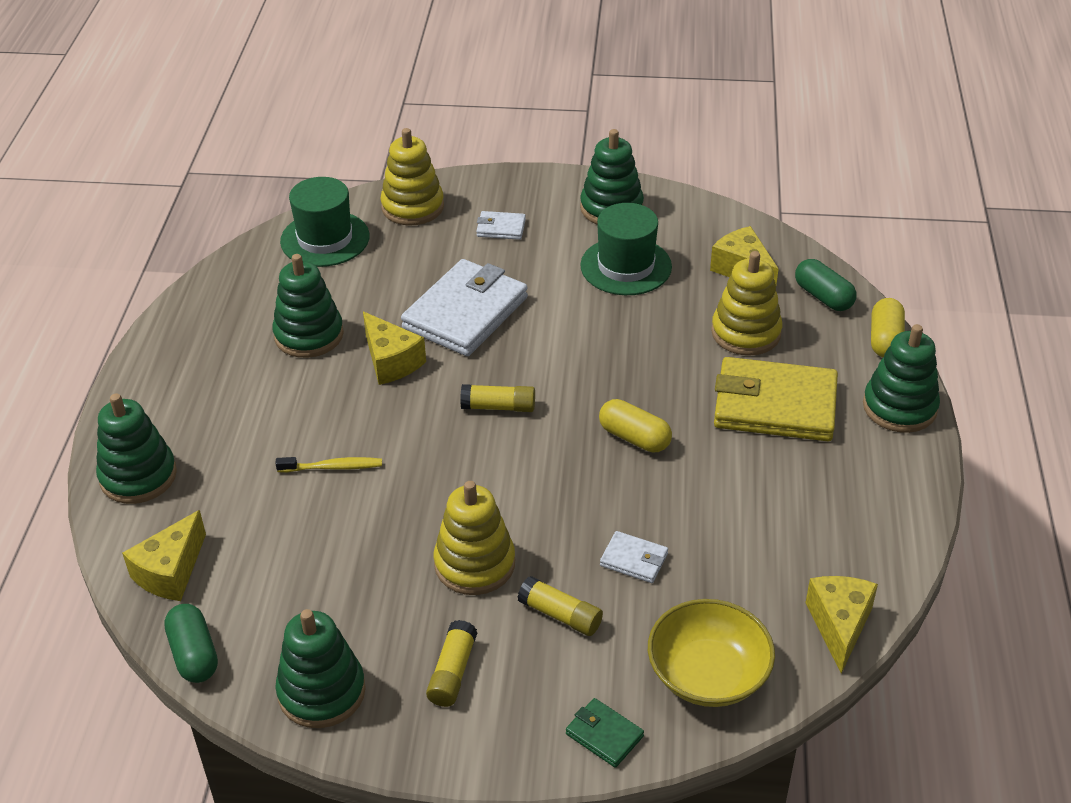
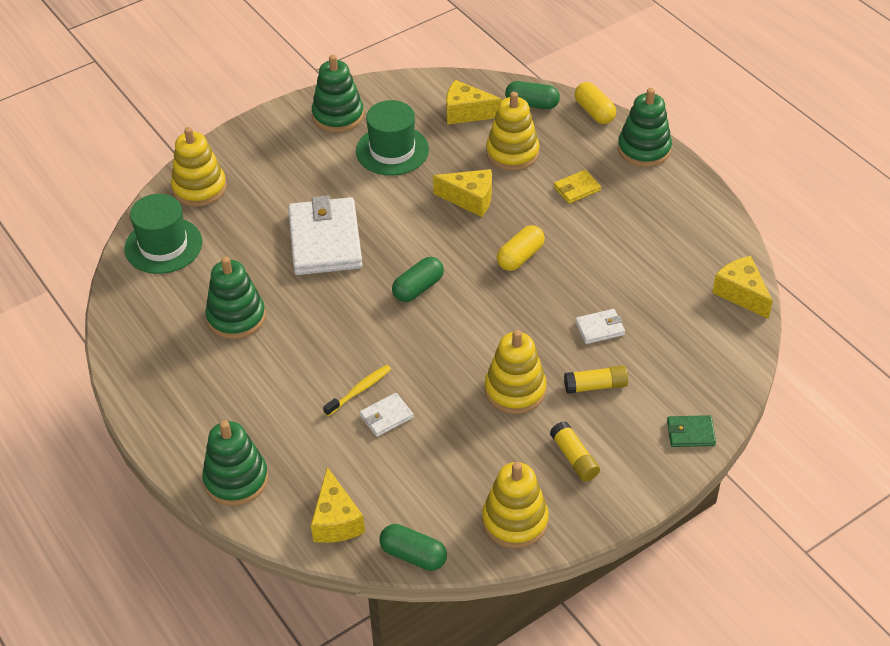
camera: 40 degrees left, 5 degrees up
(321, 692) = (515, 521): green stacking toy -> yellow stacking toy
(391, 361) = (314, 301): yellow cheese -> yellow cheese (470, 199)
(498, 407) = (418, 288): yellow glue stick -> green capsule
(501, 228) = (280, 169): white wallet -> white wallet (386, 417)
(634, 437) = (520, 257): yellow capsule -> yellow capsule turned 45 degrees counterclockwise
(708, 674) = (706, 364): yellow bowl -> none
(775, 405) = (577, 189): yellow wallet -> yellow wallet, size x0.45

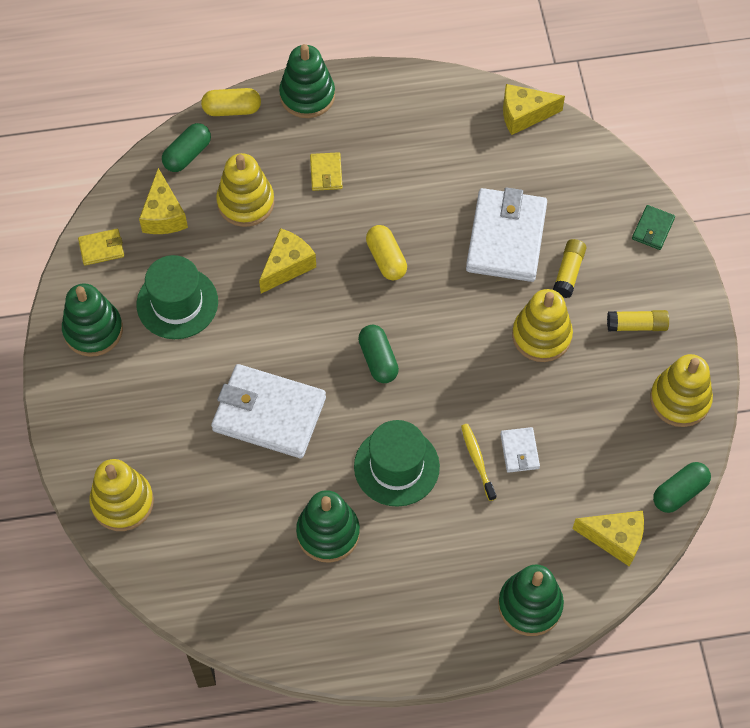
camera: 65 degrees left, 15 degrees up
(163, 245) = (188, 566): green hat -> green hat (396, 466)
(412, 92) = (101, 248): none -> yellow wallet
(466, 113) = (163, 215): yellow cheese -> yellow cheese turned 45 degrees counterclockwise
(599, 328) = (506, 238): white wallet -> white wallet, size x2.24

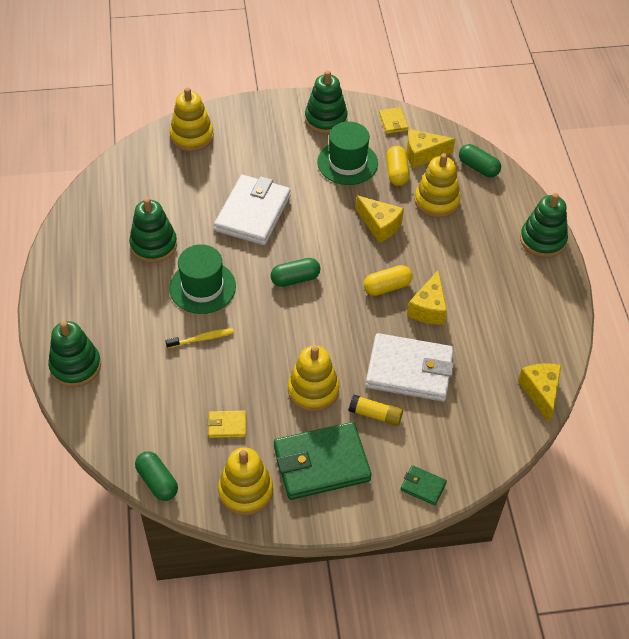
camera: 90 degrees right, 10 degrees down
(232, 109) = (523, 193): yellow capsule -> yellow capsule (397, 172)
(326, 173) = (467, 250): yellow wallet -> yellow wallet (227, 425)
(519, 451) = (207, 367): white wallet -> none
(615, 539) = (122, 429): yellow cheese -> yellow cheese (428, 308)
(636, 325) = (321, 463): yellow glue stick -> green wallet

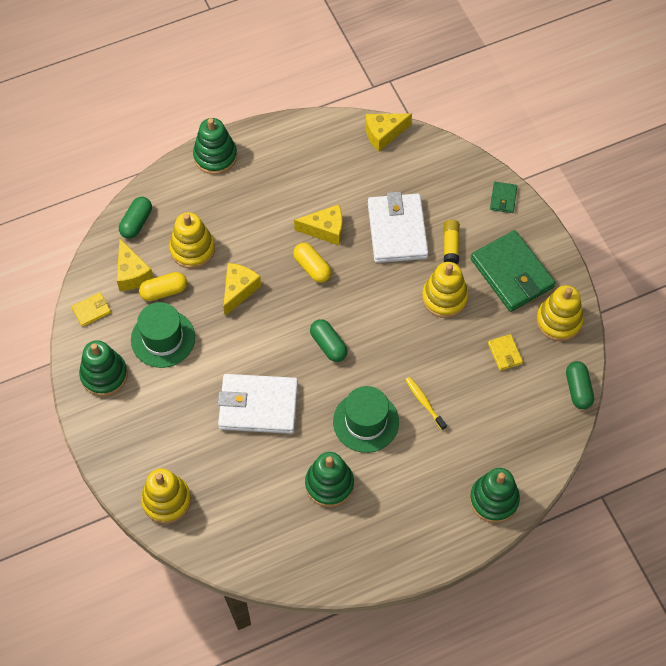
camera: 105 degrees left, 10 degrees up
(157, 482) = (578, 389): green capsule -> green capsule turned 45 degrees counterclockwise

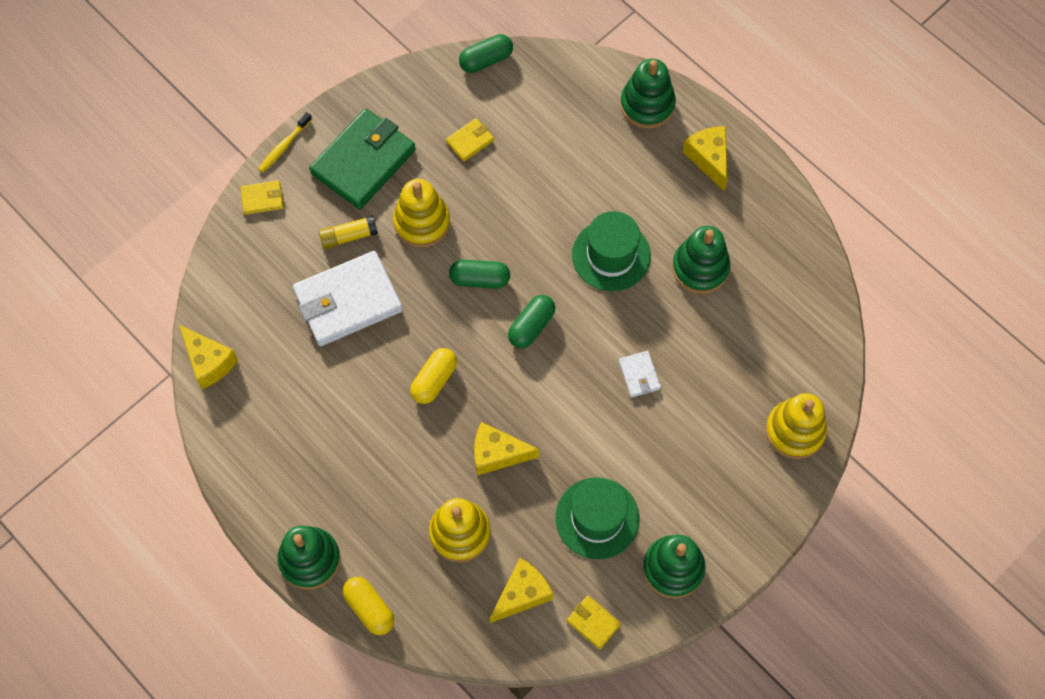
camera: 110 degrees left, 5 degrees up
(136, 223) = (446, 620): green capsule -> green capsule (480, 279)
(164, 291) = (532, 544): yellow capsule -> yellow capsule (369, 608)
(258, 406) = (639, 375): white wallet -> white wallet, size x0.45
(325, 230) = (376, 383): yellow cheese -> yellow cheese (709, 159)
(424, 402) = (563, 203): yellow toothbrush -> yellow toothbrush (284, 146)
(503, 198) = (262, 199): green wallet -> yellow wallet
(559, 321) = (408, 99): yellow stacking toy -> none

